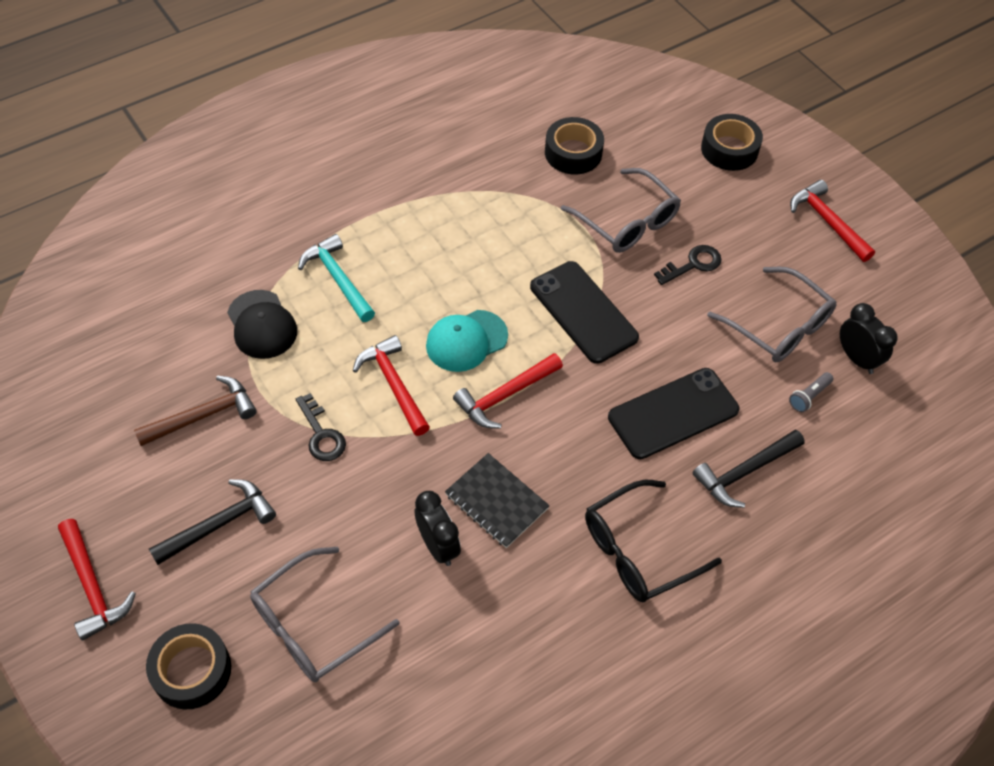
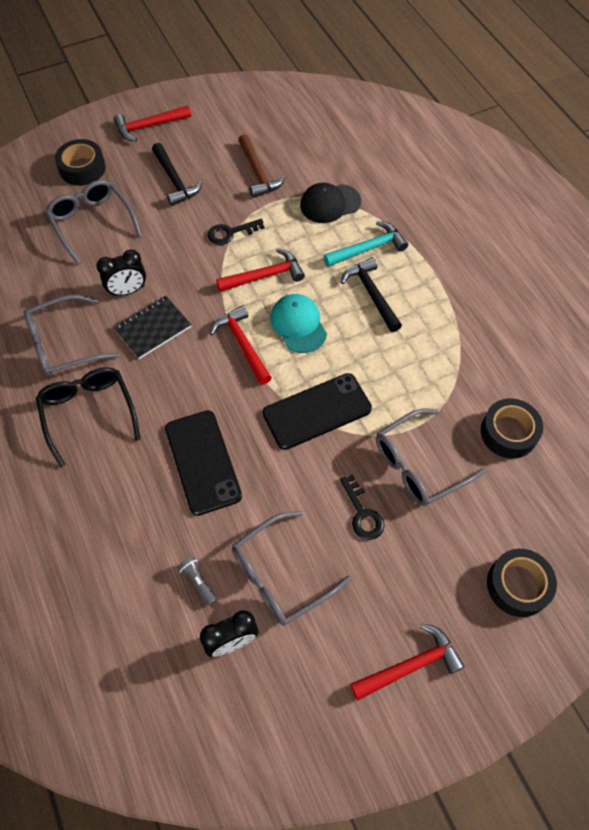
camera: 100 degrees right, 5 degrees up
(540, 609) = (63, 344): none -> grey glasses
(745, 472) = (135, 506): black hammer -> black hammer (371, 294)

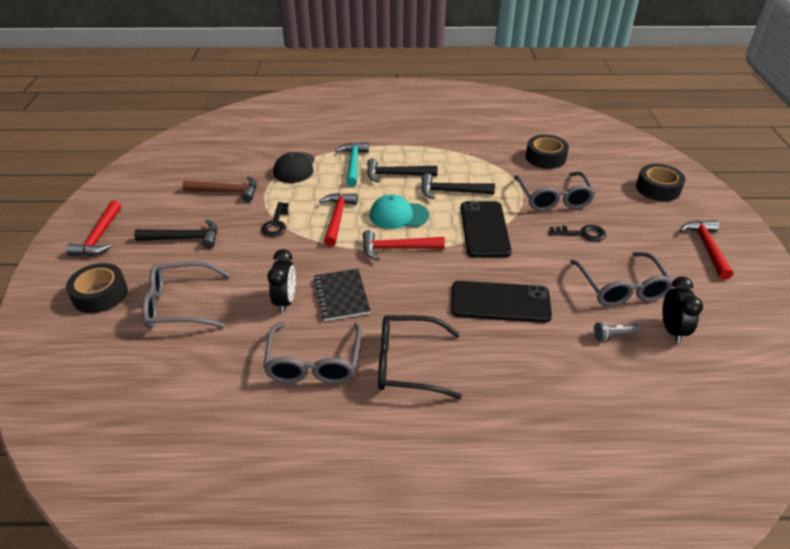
camera: 65 degrees left, 20 degrees down
(370, 357) = (451, 191): none -> black hammer

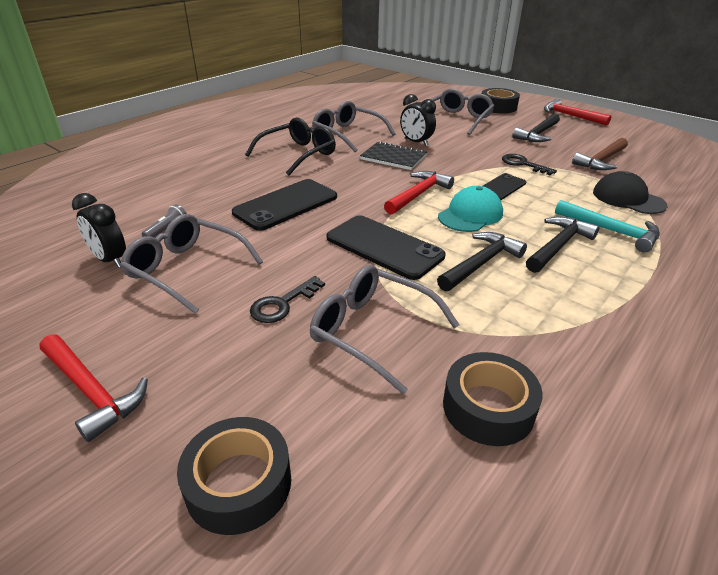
camera: 130 degrees right, 5 degrees down
(337, 218) = (501, 187): red hammer -> black phone

